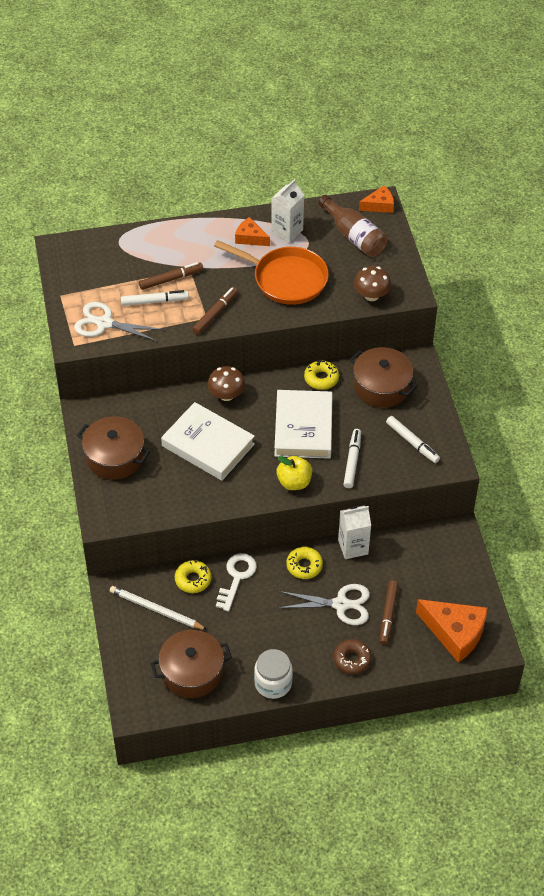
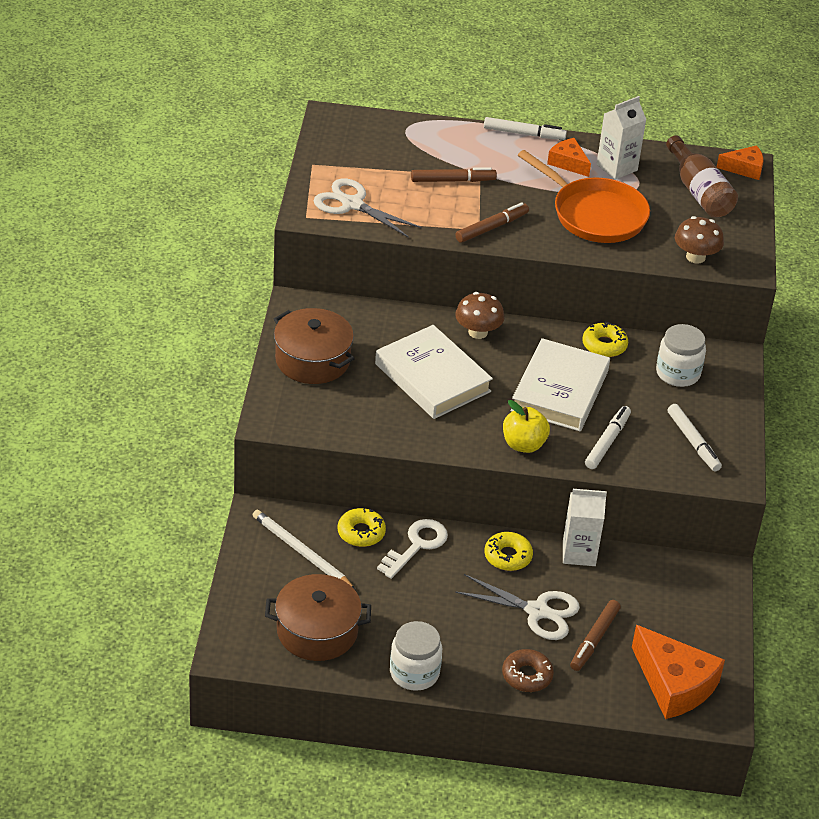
camera: 15 degrees right, 10 degrees down
(154, 301) = (423, 197): white marker -> white marker (524, 134)
(381, 386) = (678, 373): brown pot -> white jar

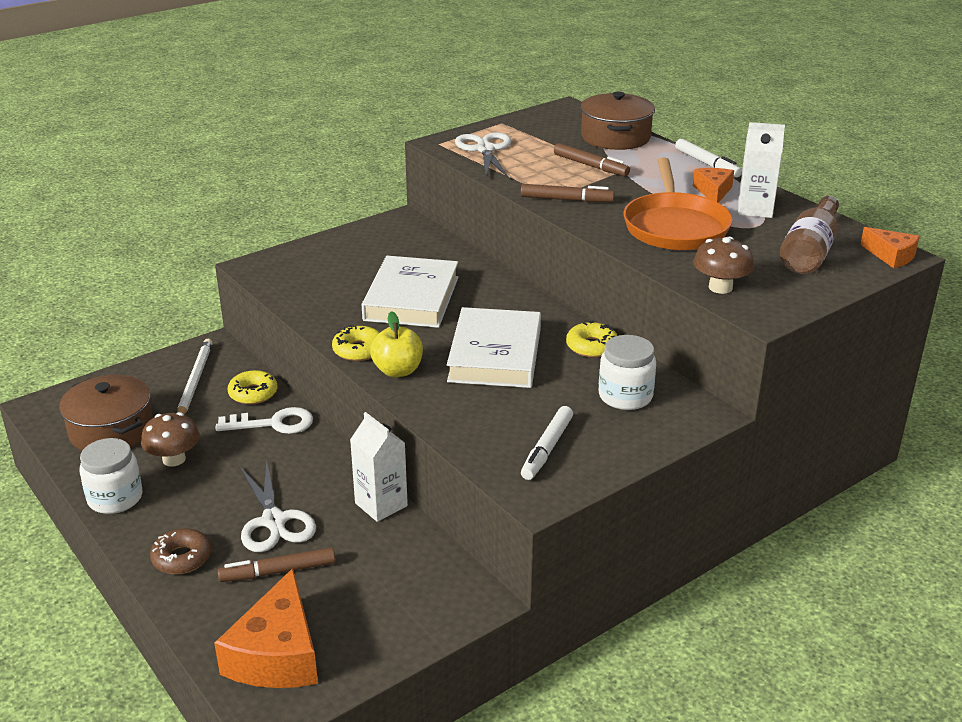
camera: 50 degrees right, 10 degrees down
(312, 360) = (349, 250): brown pot -> brown pot (615, 137)
(478, 332) = (500, 290): brown mushroom -> brown mushroom (174, 459)
(508, 556) = (323, 471): yellow donut -> yellow donut (358, 350)
(560, 391) = (495, 355): white book -> white book turned 60 degrees counterclockwise
(607, 442) = (469, 406): white marker -> none

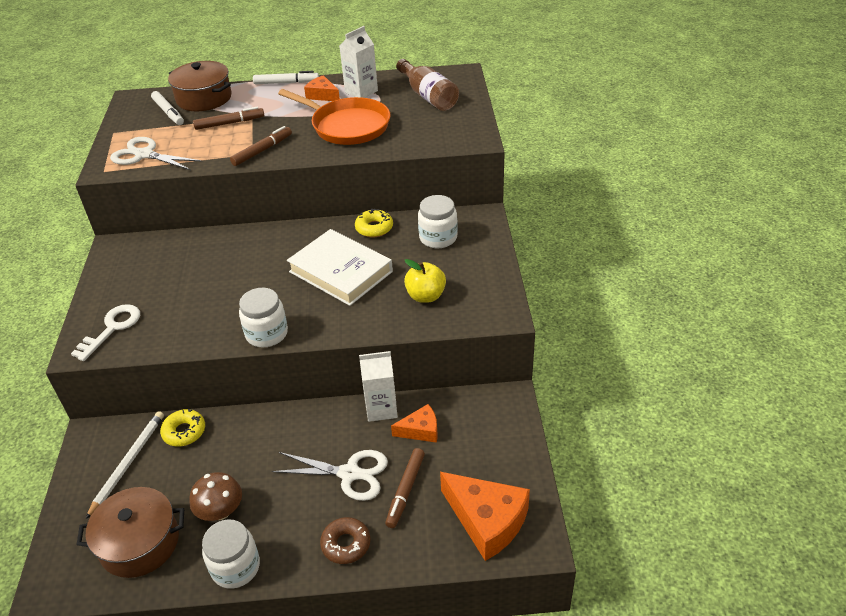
camera: 55 degrees left, 10 degrees up
(195, 381) = (128, 463): white pencil -> white pencil turned 75 degrees clockwise
(273, 423) = (235, 433): white key -> white key (112, 328)
(358, 350) = (267, 334): yellow donut -> white jar
(398, 371) = (313, 324): yellow apple -> yellow apple (425, 296)
(411, 298) = (229, 283): white book -> none
(547, 449) = (461, 291): white marker -> white marker (168, 112)
(720, 287) = (433, 141): brown mushroom -> none
(891, 256) = (460, 75): orange cheese -> orange cheese (420, 430)

